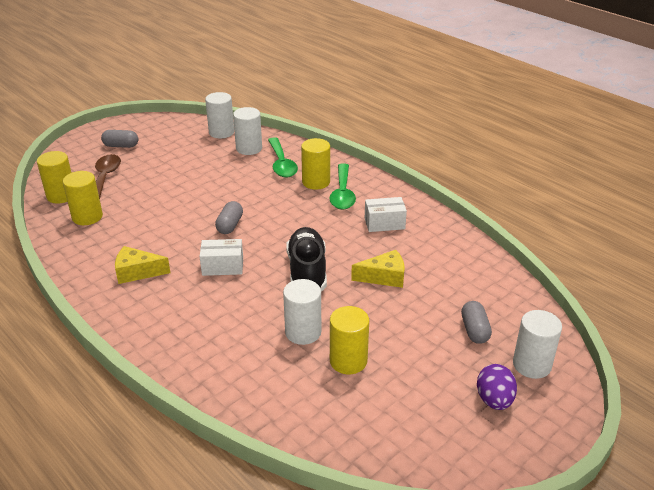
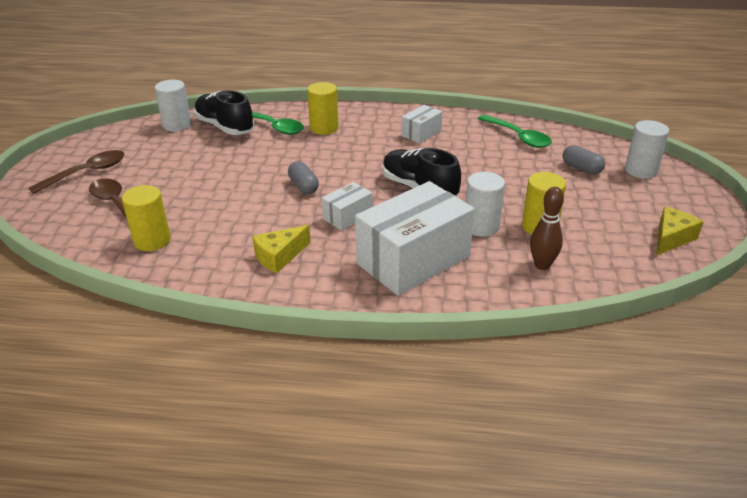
camera: 40 degrees left, 0 degrees up
(61, 196) = (90, 237): yellow cylinder -> none
(121, 146) = (87, 173): grey capsule -> brown spoon
(213, 328) = (413, 260): none -> white box
(249, 148) = (225, 127): white cylinder -> black shoe
(297, 394) = (542, 265): none -> brown bowling pin
(342, 193) = (358, 127): green spoon -> green spoon (518, 137)
(384, 277) = (477, 166): yellow cheese -> yellow cheese (671, 238)
(494, 400) = (654, 200): purple egg -> none

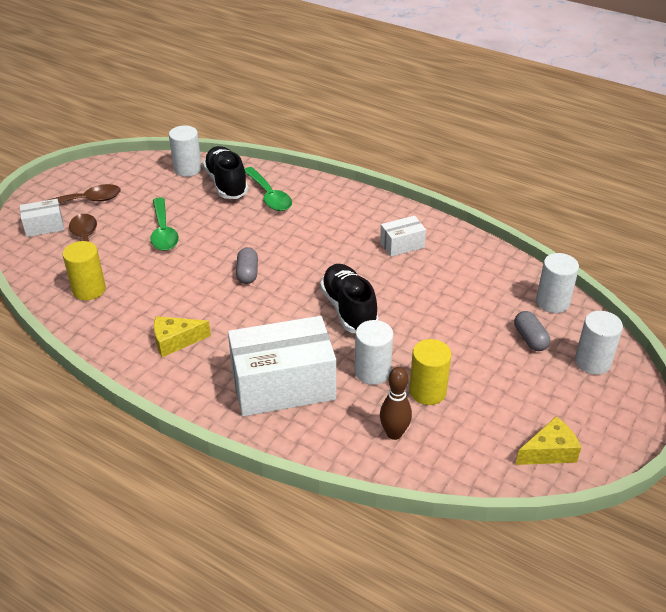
camera: 25 degrees right, 5 degrees up
(324, 128) = (314, 211): yellow cylinder -> none
(347, 216) = (261, 319): white box -> white box (44, 226)
(518, 137) = (497, 279): green spoon -> green spoon (163, 232)
(574, 141) = (552, 302): none -> white cylinder

